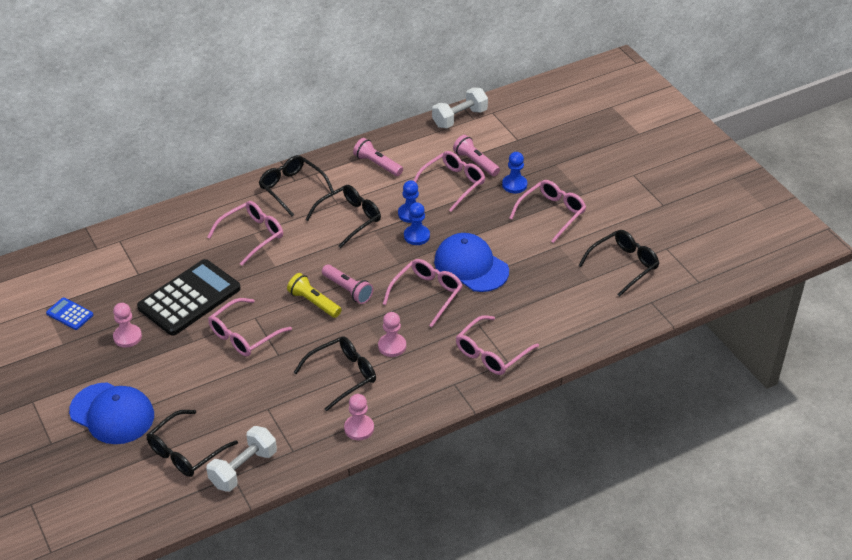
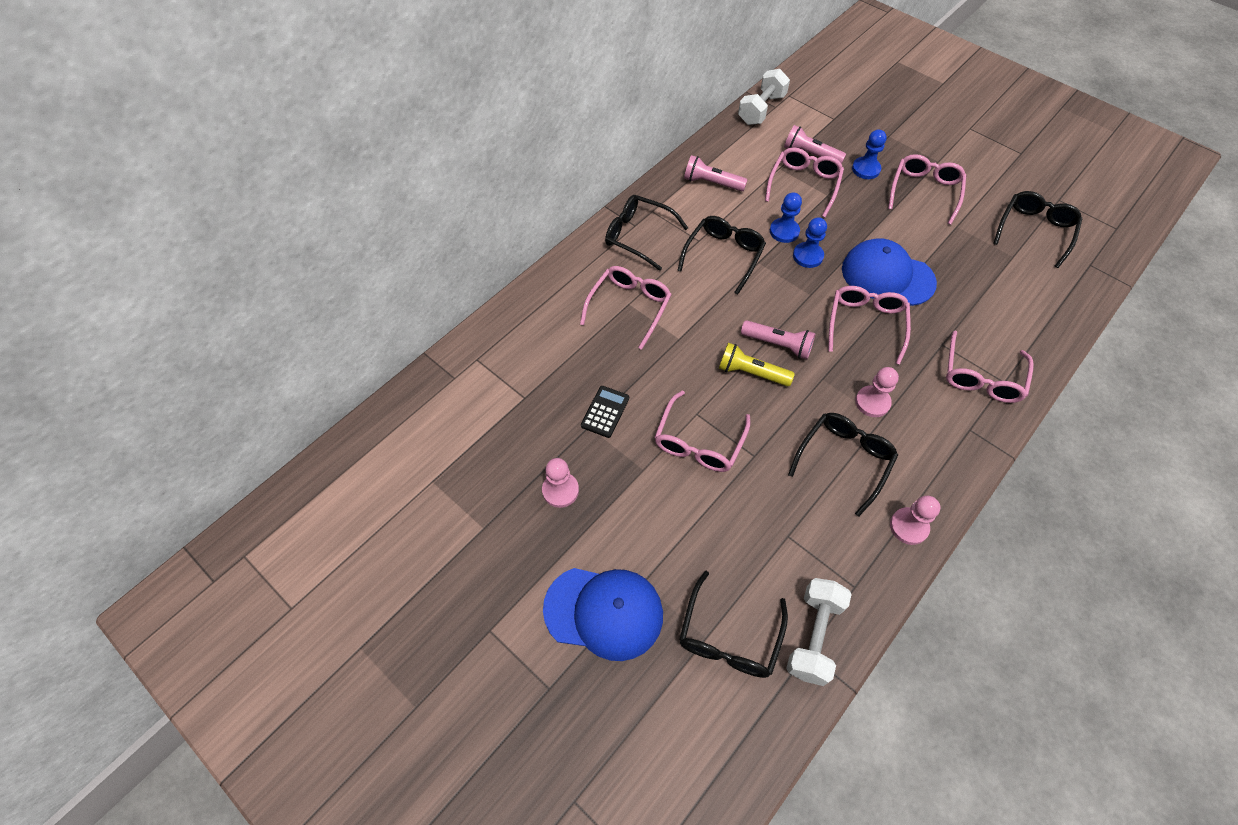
camera: 20 degrees left, 15 degrees up
(70, 314) = (470, 481): blue calculator -> none
(189, 298) = (605, 412): black calculator -> black calculator, size x0.45

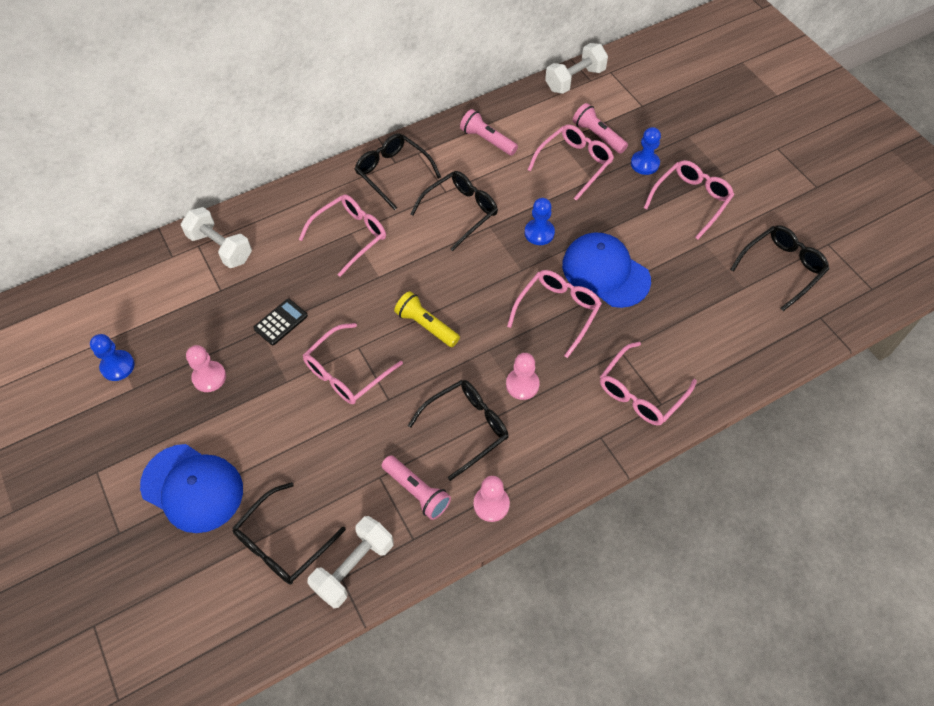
camera: 20 degrees right, 0 degrees up
(502, 355) = (220, 247): none -> white dumbbell
(778, 344) = (465, 307): pink flashlight -> pink flashlight (417, 491)
(784, 231) = (530, 204): blue pawn -> blue pawn (117, 366)

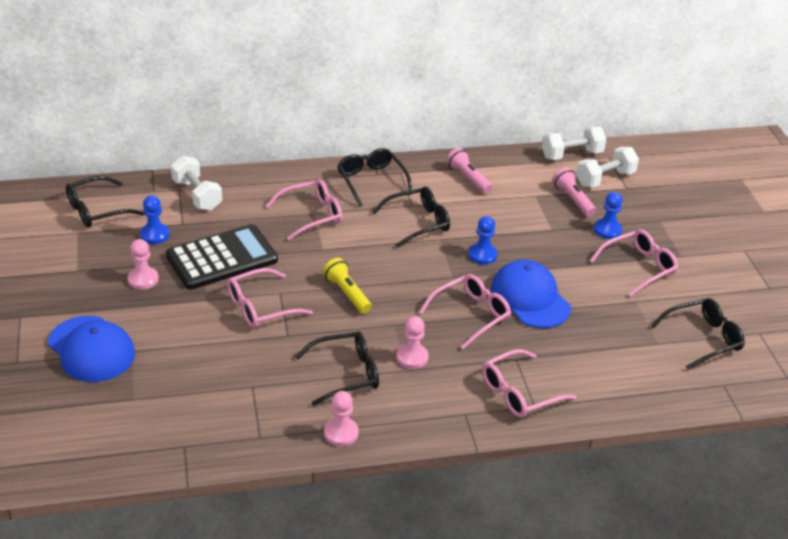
camera: 15 degrees right, 20 degrees down
(117, 366) = (72, 252): blue pawn -> blue pawn (155, 235)
(281, 322) = (222, 258): black calculator -> black calculator, size x2.22
(283, 542) = (148, 407): black glasses -> black glasses (97, 210)
(354, 567) = (199, 441): white dumbbell -> white dumbbell (605, 179)
(417, 491) = (280, 405): pink flashlight -> none
(574, 164) = (540, 214): pink glasses -> none

